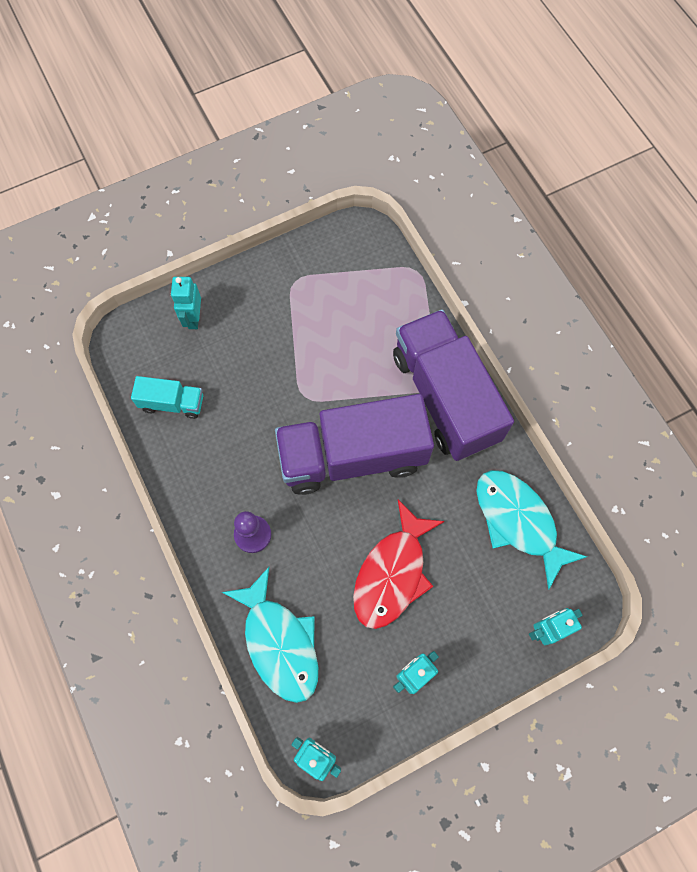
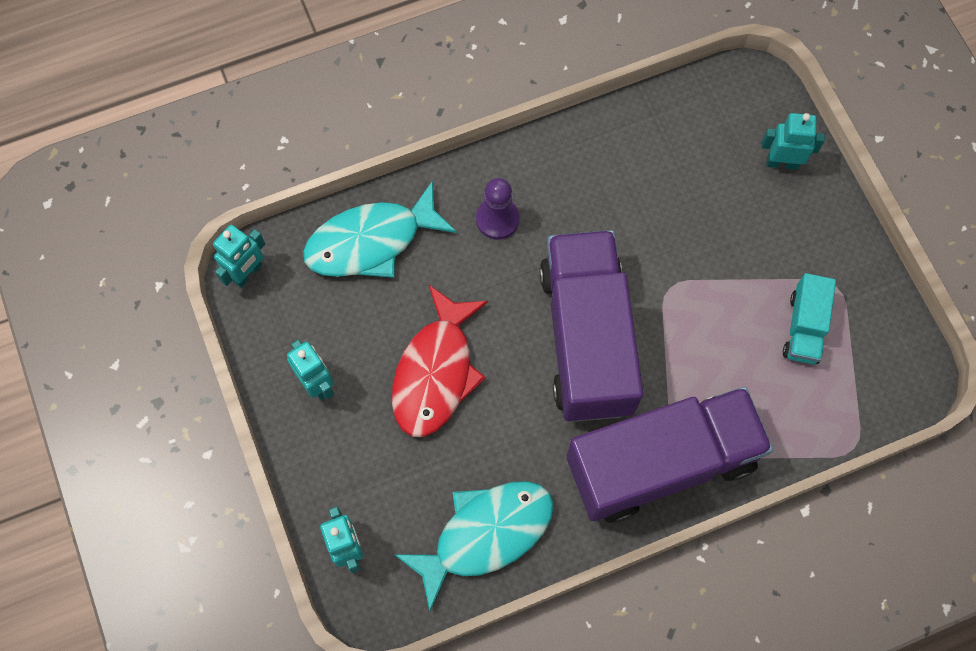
camera: 95 degrees right, 0 degrees up
(172, 403) = (667, 137): turquoise truck -> turquoise truck (804, 327)
(392, 573) = (436, 372): red fish -> red fish turned 105 degrees counterclockwise

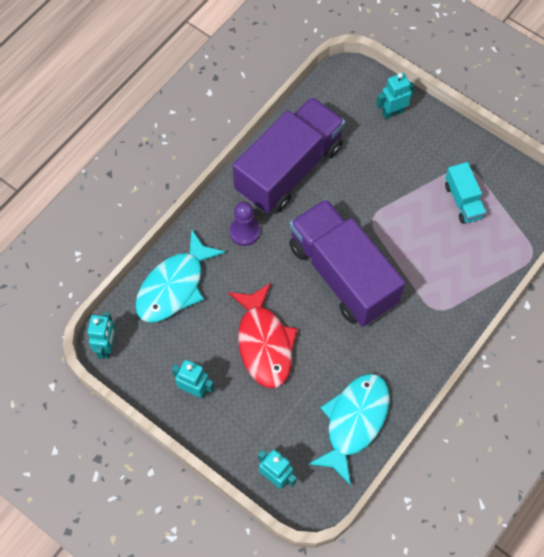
camera: 30 degrees left, 5 degrees down
(661, 463) = (430, 323): purple truck -> purple truck (289, 169)

